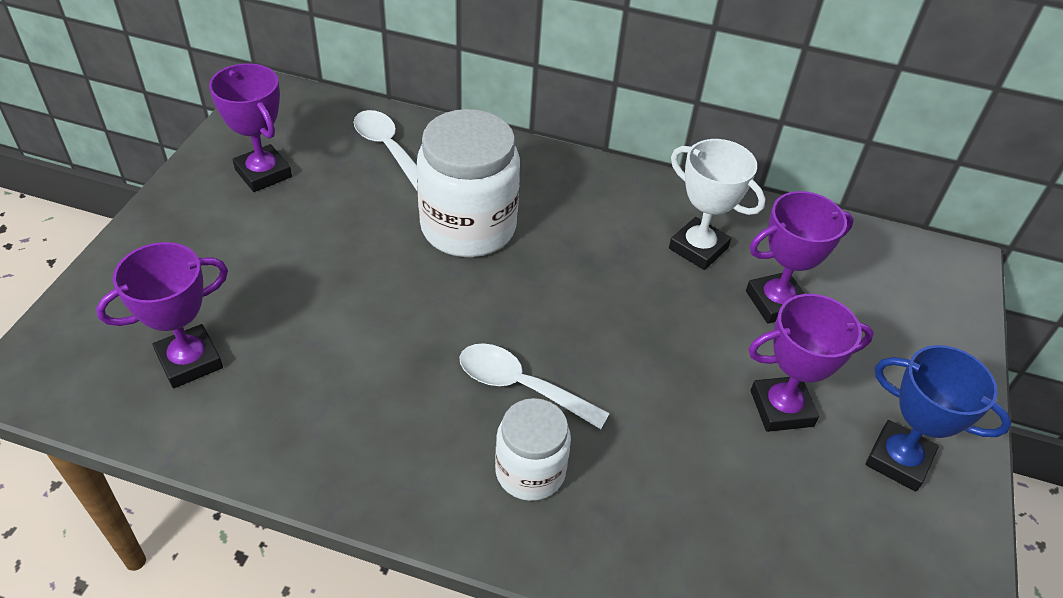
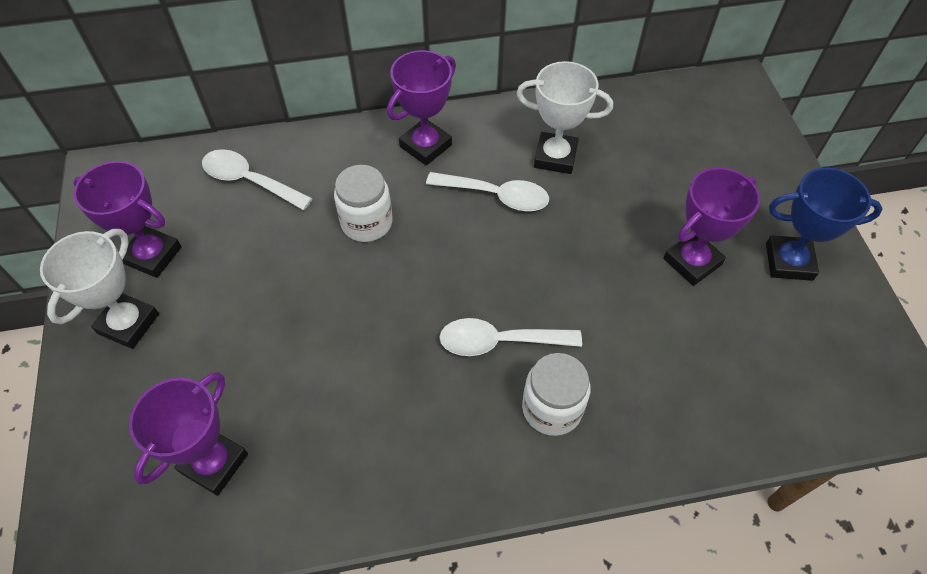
camera: 25 degrees left, 10 degrees up
(204, 217) = (128, 323): none -> white trophy
(468, 227) = (367, 222): white jar -> white jar, size x0.59
(611, 257) = (496, 196): none -> white spoon
(776, 302) = (637, 176): purple trophy -> purple trophy (425, 146)

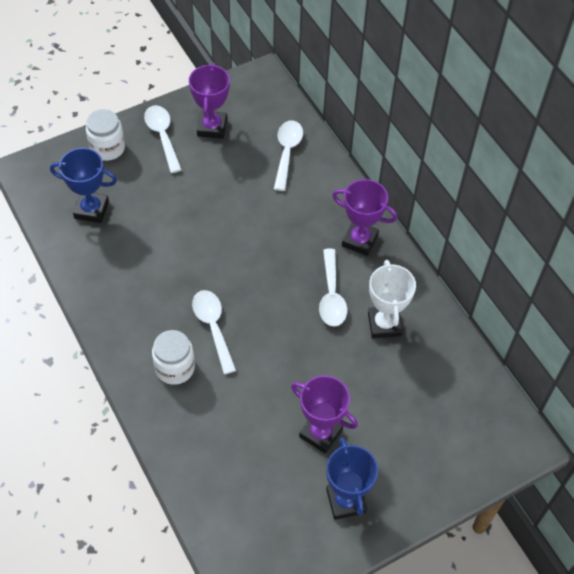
camera: 70 degrees right, 0 degrees up
(128, 323) = (162, 136): white trophy -> white spoon
(214, 463) = (91, 210): purple trophy -> blue trophy
(367, 222) = (278, 227): white jar -> white jar (107, 148)

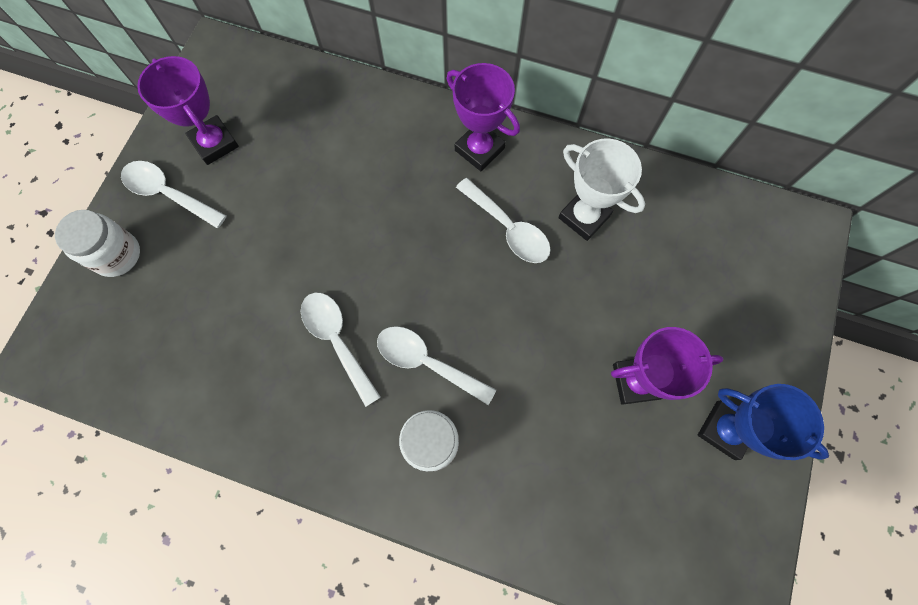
camera: 40 degrees left, 15 degrees up
(91, 210) = (166, 341): blue trophy -> none
(287, 152) = (320, 112): white spoon -> white spoon (337, 340)
(359, 240) = (479, 149): purple trophy -> purple trophy turned 60 degrees clockwise

